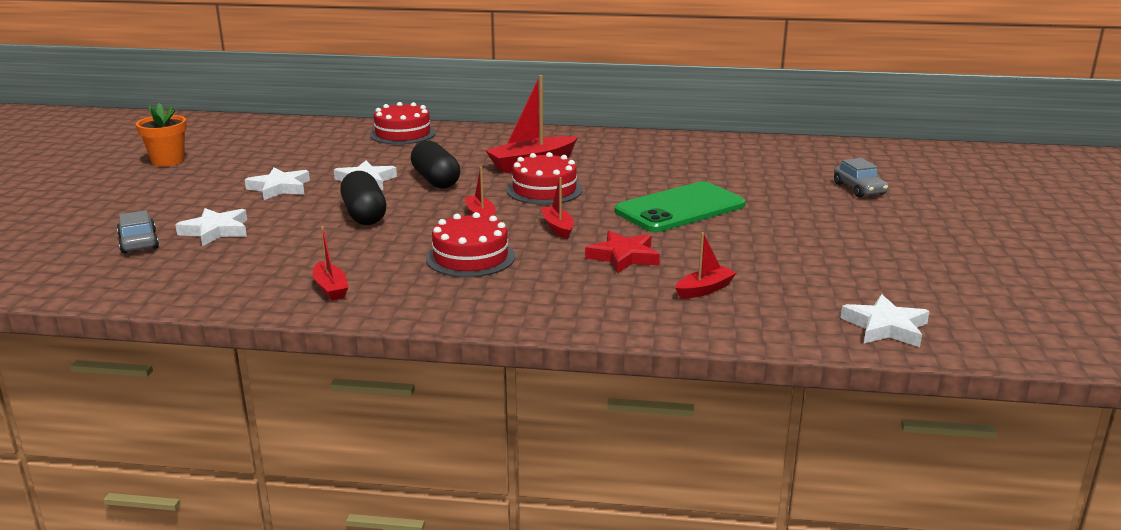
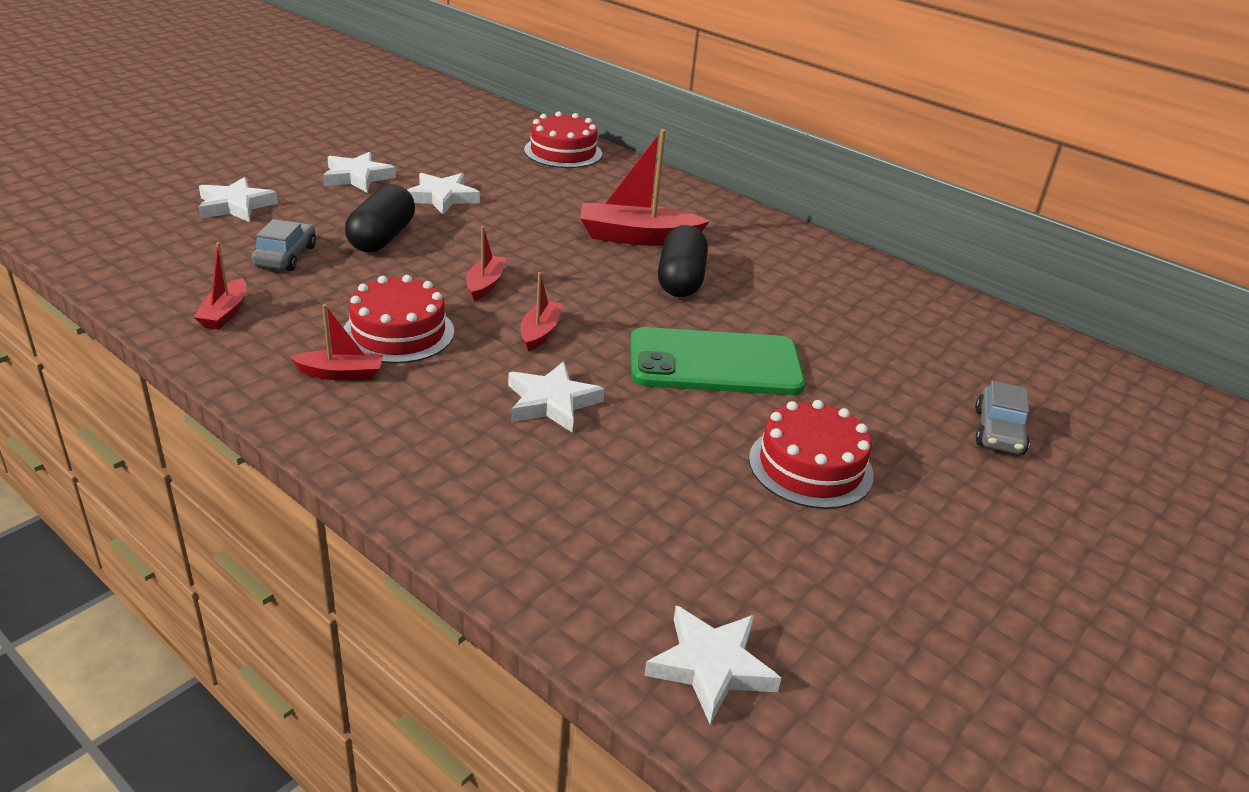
camera: 30 degrees right, 10 degrees up
(138, 242) = (162, 194): grey car -> grey car (285, 256)
(168, 161) = (314, 113): orange flower pot -> none
(435, 180) = (509, 221): black capsule -> black capsule (680, 280)
(544, 190) = (600, 276): red cake -> red cake (810, 466)
(623, 256) = (551, 402): red star -> white star
(704, 290) = (571, 492): red boat -> red boat (341, 373)

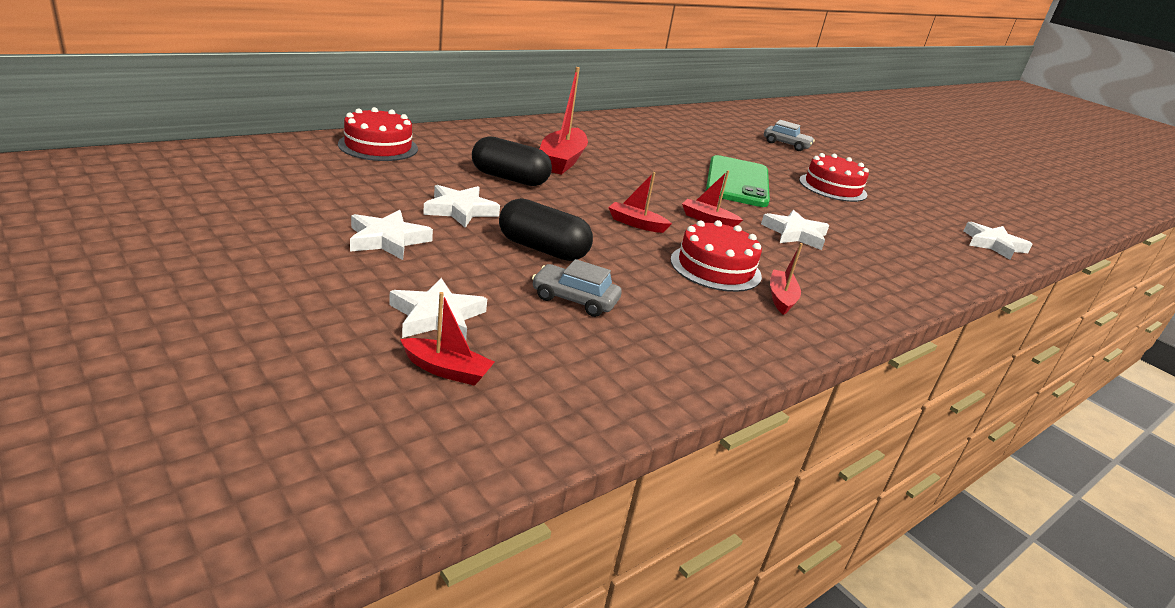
camera: 80 degrees left, 5 degrees down
(225, 313) = (691, 341): red boat -> red boat (446, 370)
(680, 280) = (631, 165): black capsule -> black capsule (509, 178)

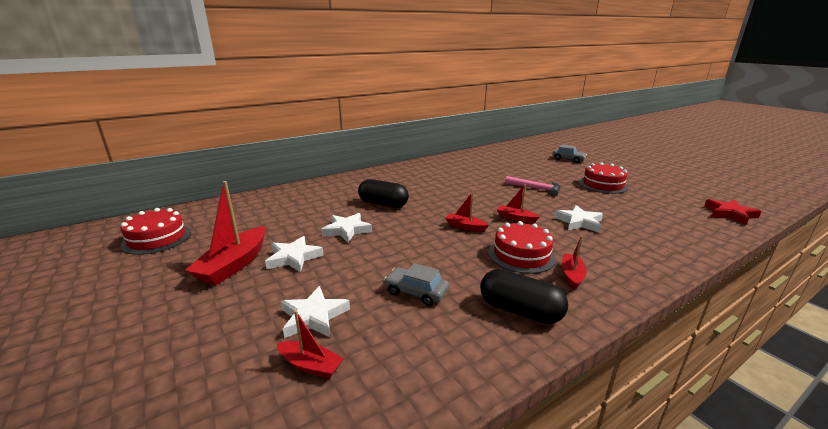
camera: 10 degrees right, 5 degrees down
(378, 146) = (304, 192): red cake -> red cake (157, 238)
(542, 249) = (398, 253): black capsule -> black capsule (520, 311)
(562, 161) = (419, 188): red boat -> red boat (234, 264)
(737, 182) = (536, 188): green phone -> pink hammer
(993, 244) = (730, 214): white star -> red star

